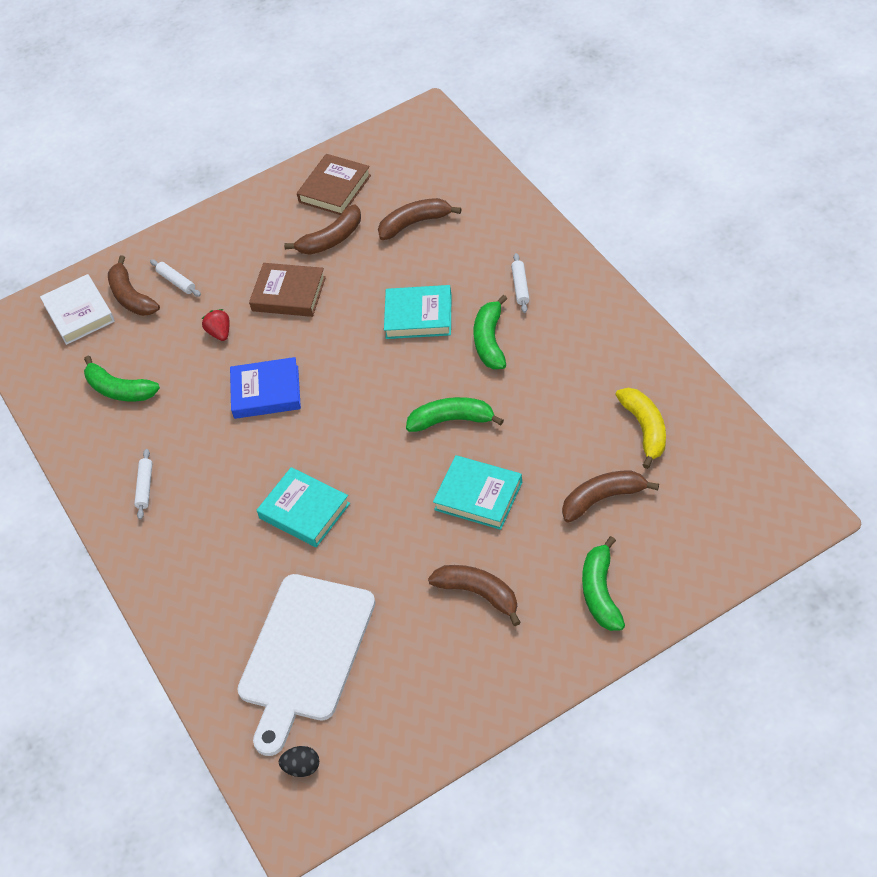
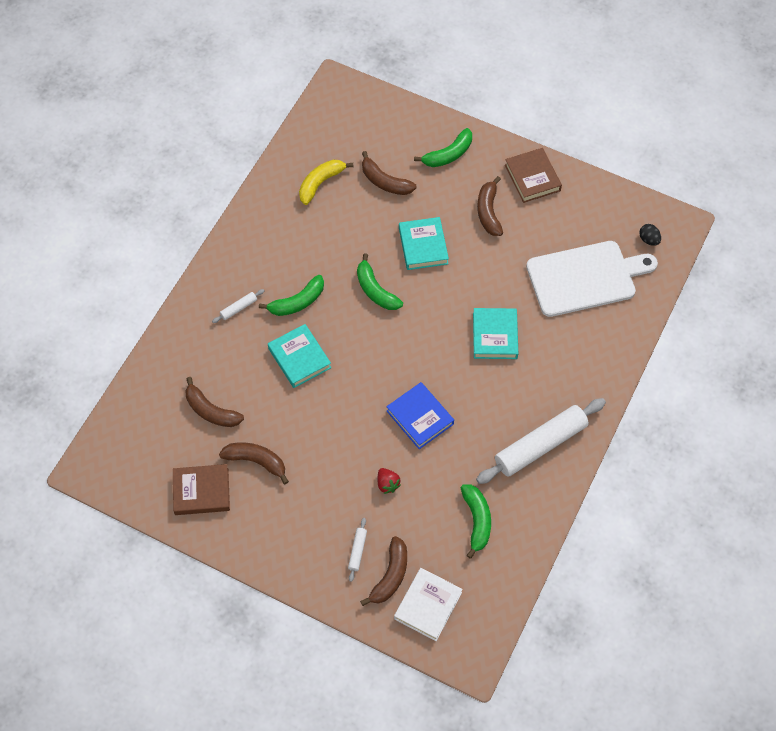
camera: 130 degrees left, 10 degrees up
(145, 487) = (540, 445): white rolling pin -> white rolling pin, size x2.41
(220, 333) = (387, 484): red strawberry -> red strawberry turned 60 degrees counterclockwise
(289, 294) = (325, 458): brown book -> brown book (532, 178)

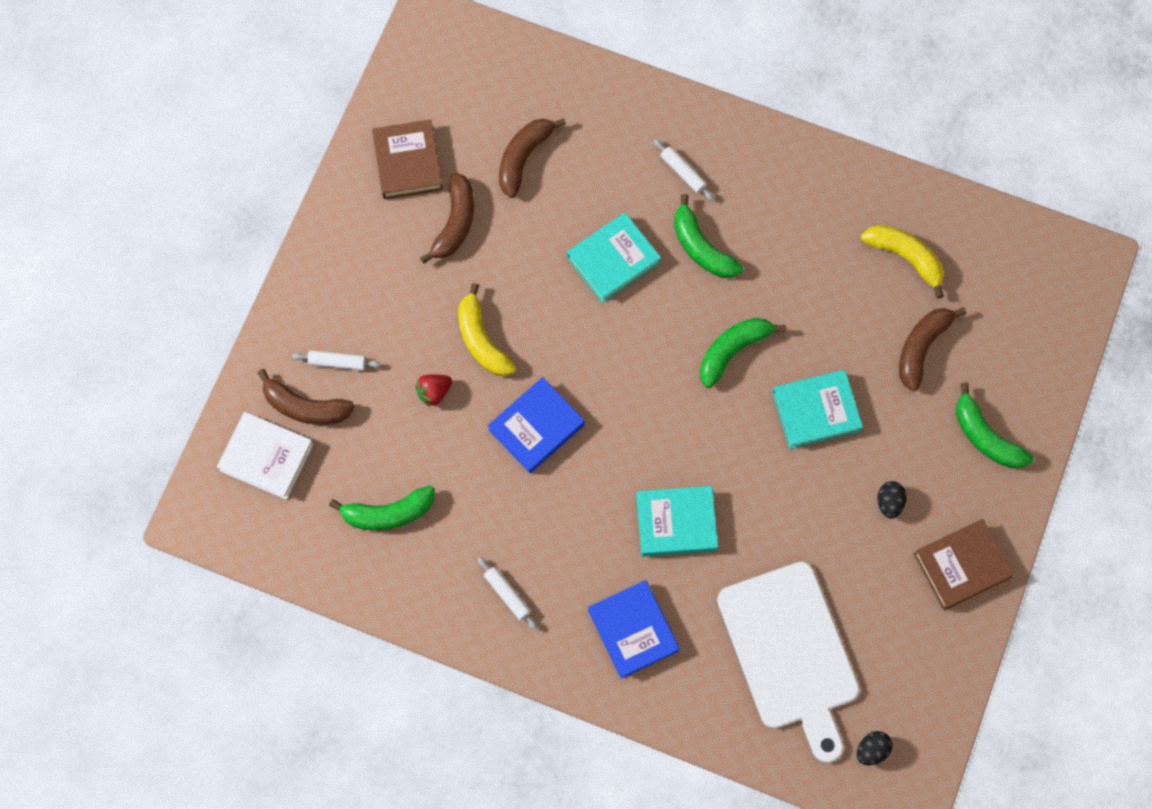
camera: 85 degrees right, 10 degrees up
(350, 449) = (481, 340): none -> yellow banana
(488, 212) = (889, 502): brown banana -> black egg
(540, 445) = (507, 594): white rolling pin -> white rolling pin, size x0.41
(568, 368) = (633, 630): none -> blue book

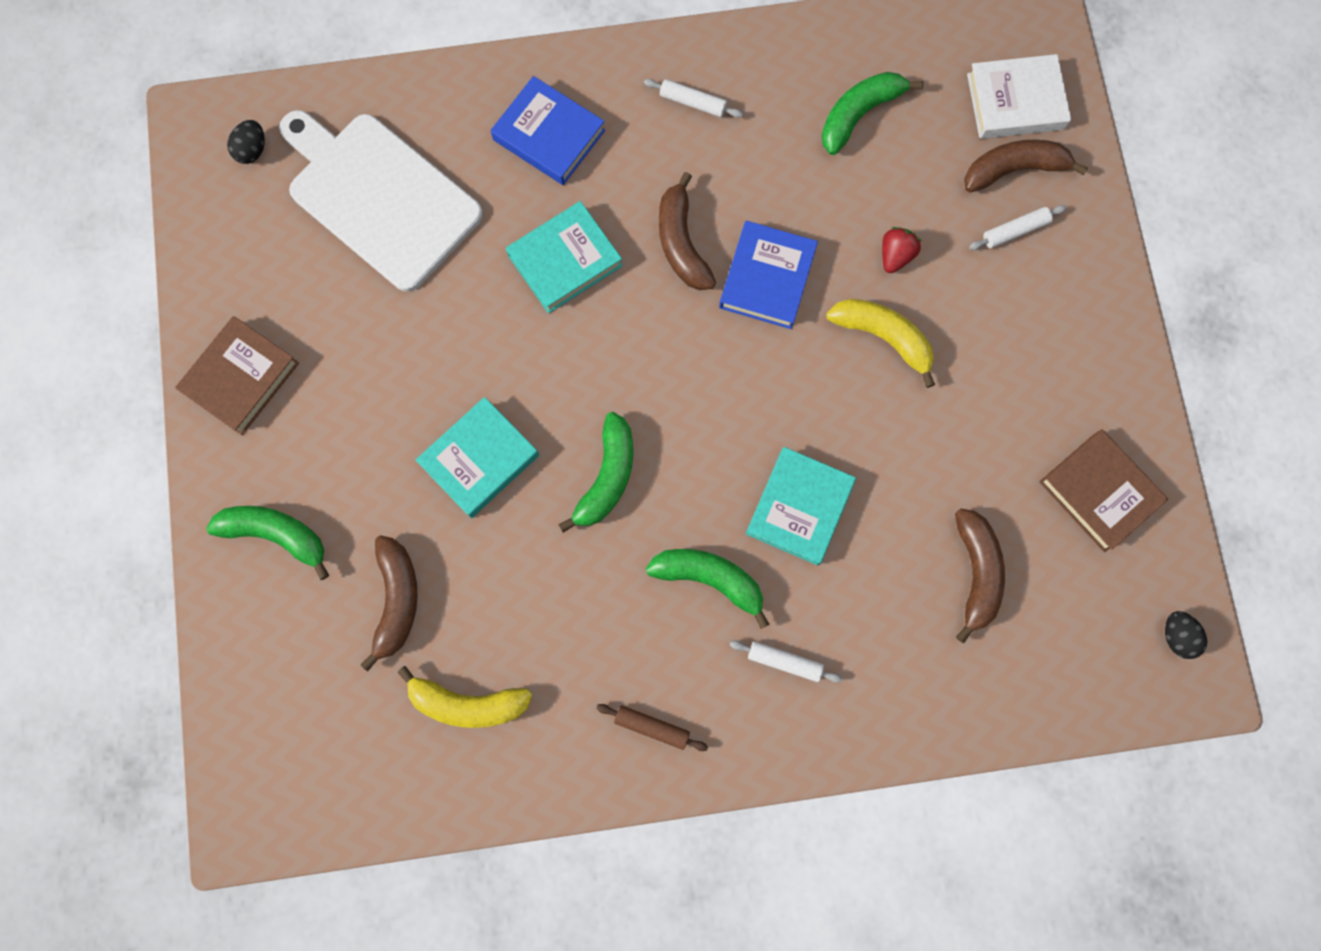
camera: 150 degrees right, 5 degrees up
(455, 223) = (998, 450): brown banana -> brown banana (681, 243)
(792, 180) = (652, 727): none -> brown rolling pin
(889, 502) = (350, 403): black egg -> black egg (1176, 636)

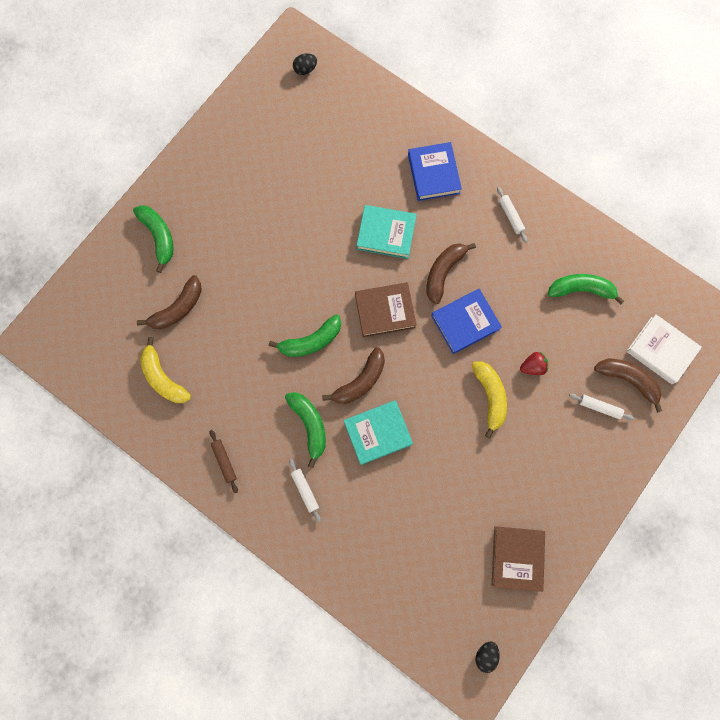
camera: 45 degrees right, 0 degrees up
(241, 378) = (208, 160): brown book -> brown book (385, 311)
(379, 197) = (336, 136): white cutting board -> none
(479, 459) = (267, 283): turquoise book -> none
(975, 573) = (424, 536): brown banana -> brown banana (360, 381)

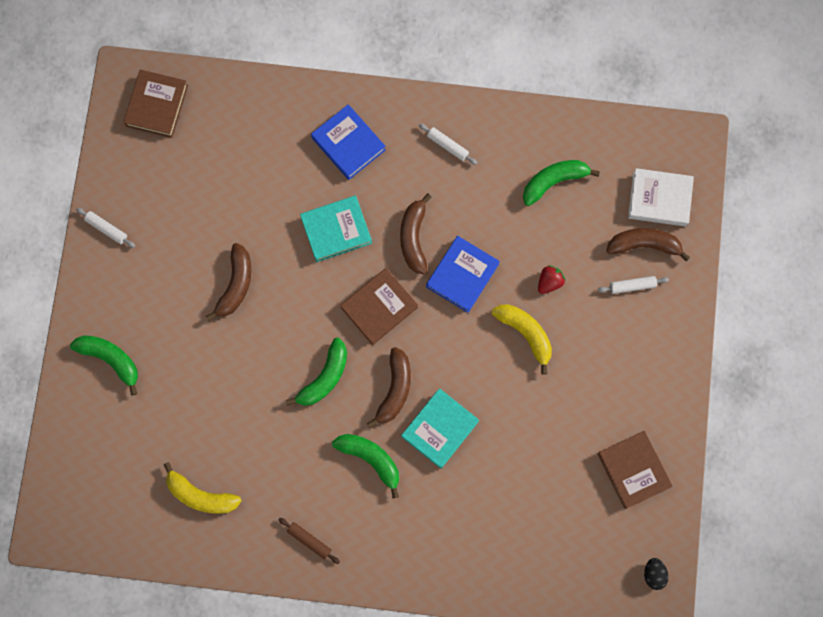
camera: 30 degrees left, 0 degrees up
(178, 308) = (174, 420): brown banana -> brown banana (235, 285)
(305, 70) = (157, 105): black egg -> brown book
(305, 490) = (402, 523): white rolling pin -> white rolling pin (107, 229)

